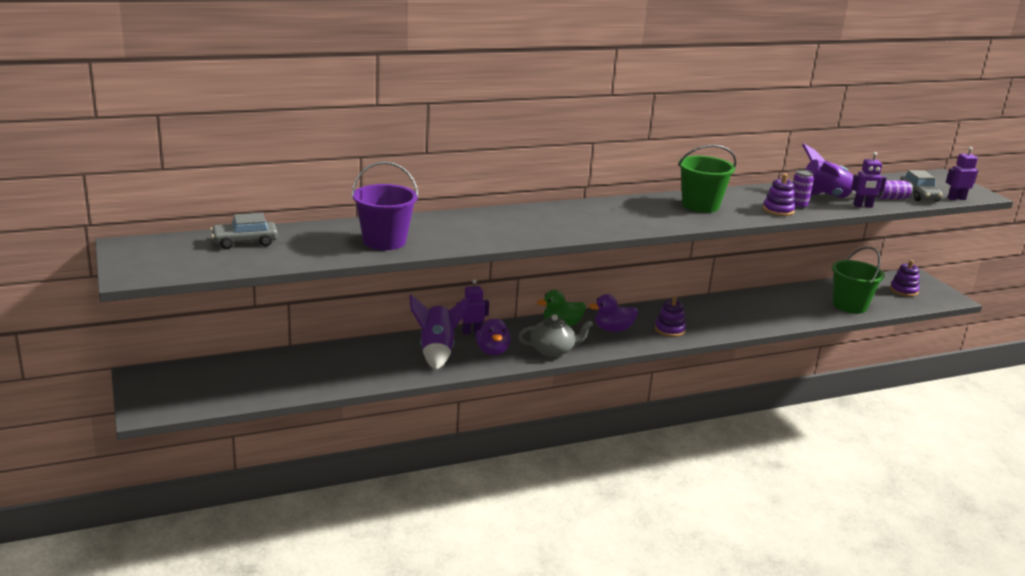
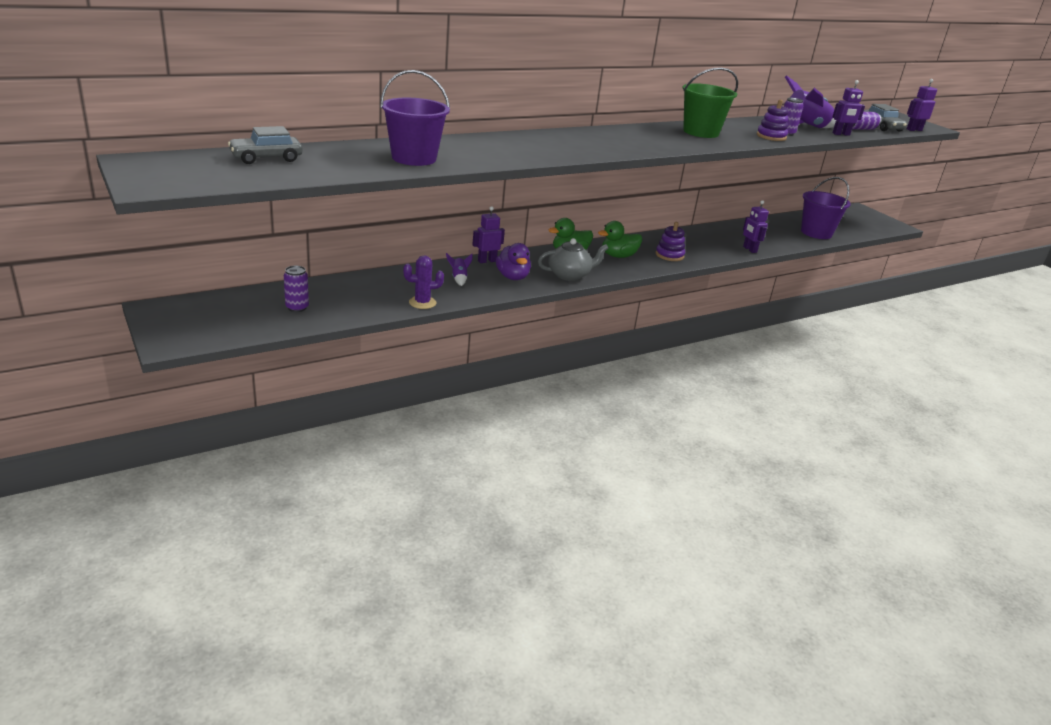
camera: 10 degrees left, 5 degrees up
(270, 379) = (297, 307): none -> purple can
(392, 377) = (422, 303): none -> purple cactus
(437, 351) = (459, 279): purple rocket -> purple rocket, size x0.45
(613, 329) = (618, 256): purple duck -> green duck
(763, 325) = (749, 249): none -> purple robot
(849, 305) = (816, 233): green bucket -> purple bucket
(903, 290) = (855, 220): purple stacking toy -> none

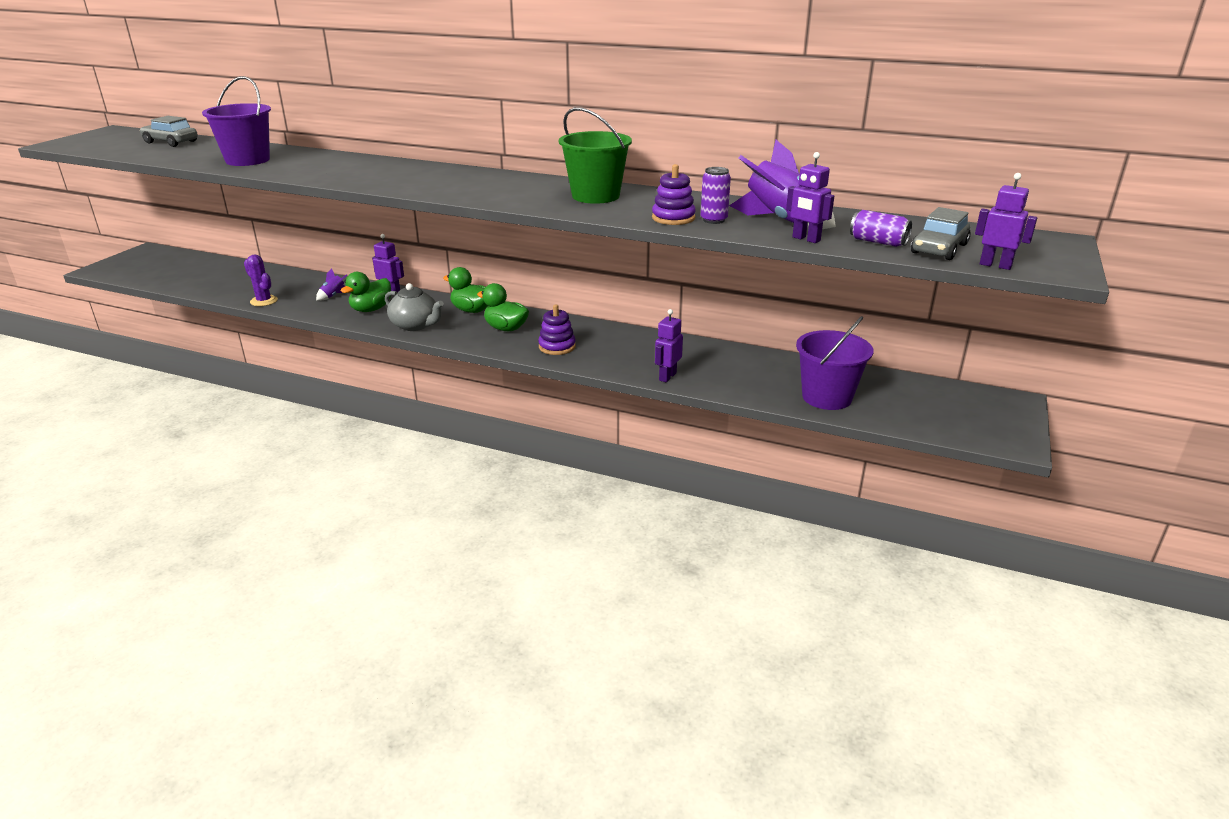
camera: 55 degrees right, 0 degrees up
(297, 307) = (199, 275): purple can -> none
(512, 277) = (371, 309): purple duck -> green duck

